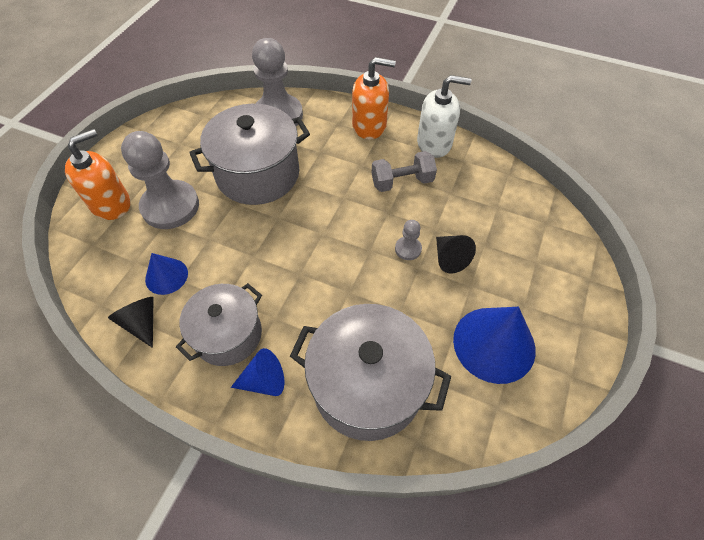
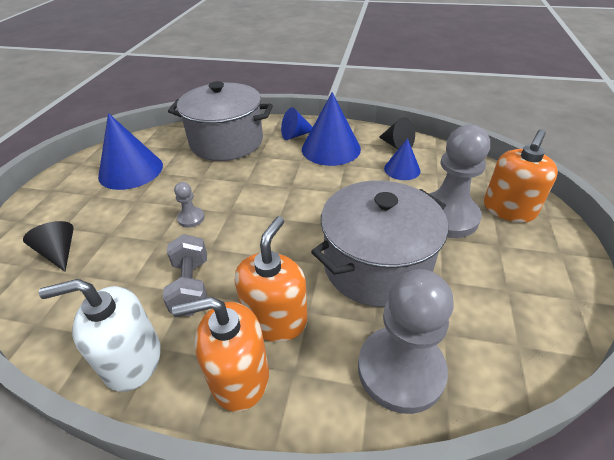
camera: 170 degrees right, 15 degrees down
(228, 335) = (331, 148): grey pot -> blue cone
(343, 151) = (275, 319): none -> orange soap dispenser
(402, 182) = (191, 286): grey dumbbell -> grey dumbbell turned 75 degrees counterclockwise
(449, 258) = (150, 217): black cone -> black cone (59, 252)

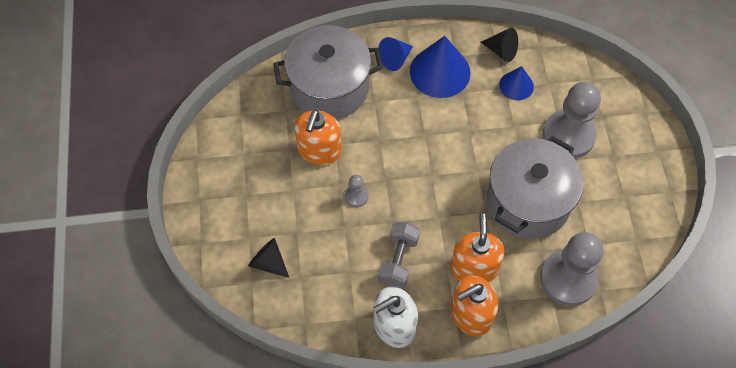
camera: 20 degrees left, 20 degrees up
(131, 170) = (258, 154): blue cone -> none
(191, 286) = (398, 260): grey dumbbell -> grey dumbbell turned 45 degrees clockwise
(508, 209) = (615, 114): orange soap dispenser -> orange soap dispenser (319, 150)

